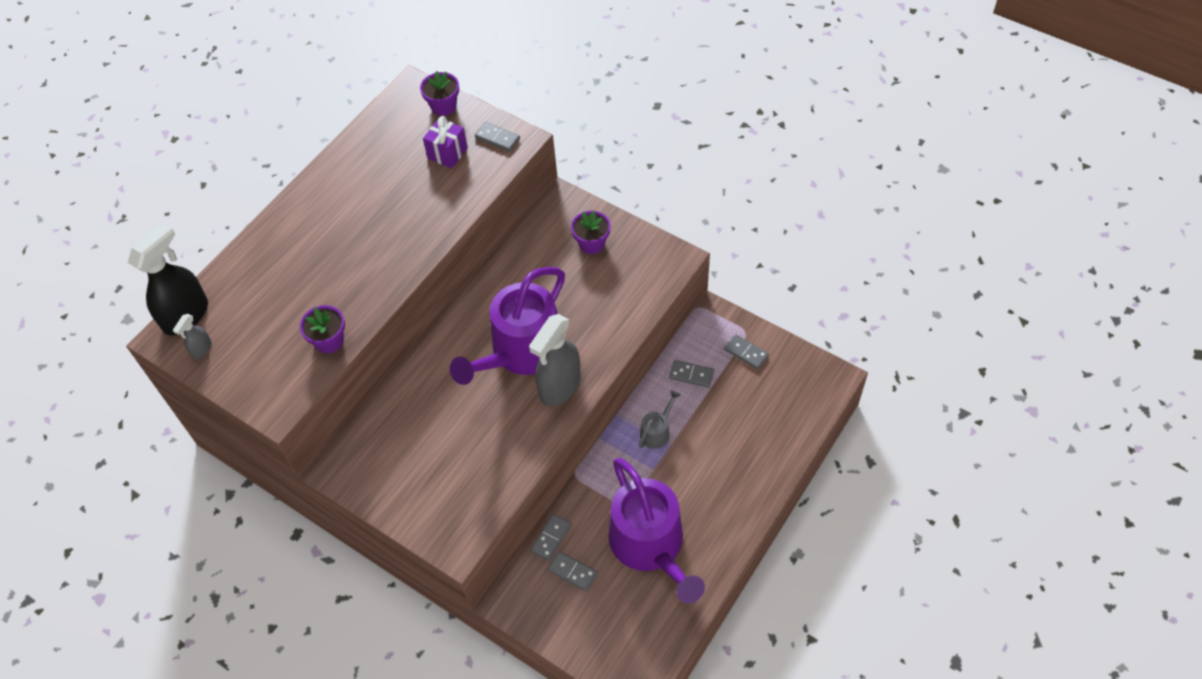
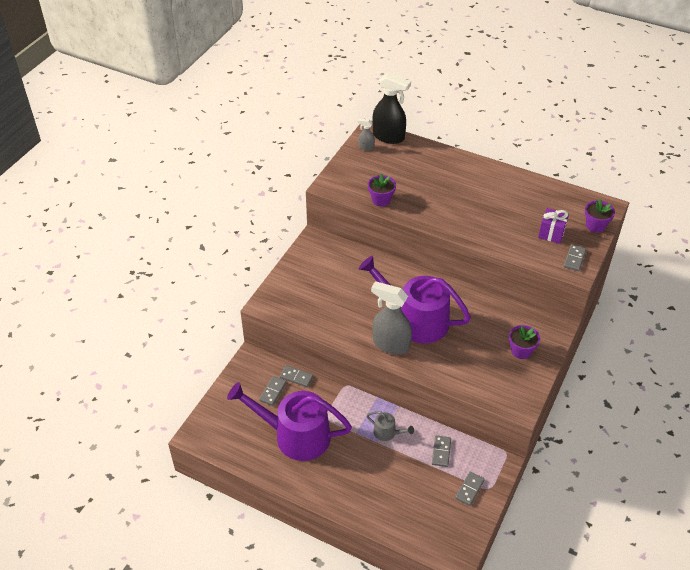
camera: 80 degrees right, 10 degrees down
(650, 545) = (295, 435): purple watering can -> purple watering can turned 45 degrees clockwise

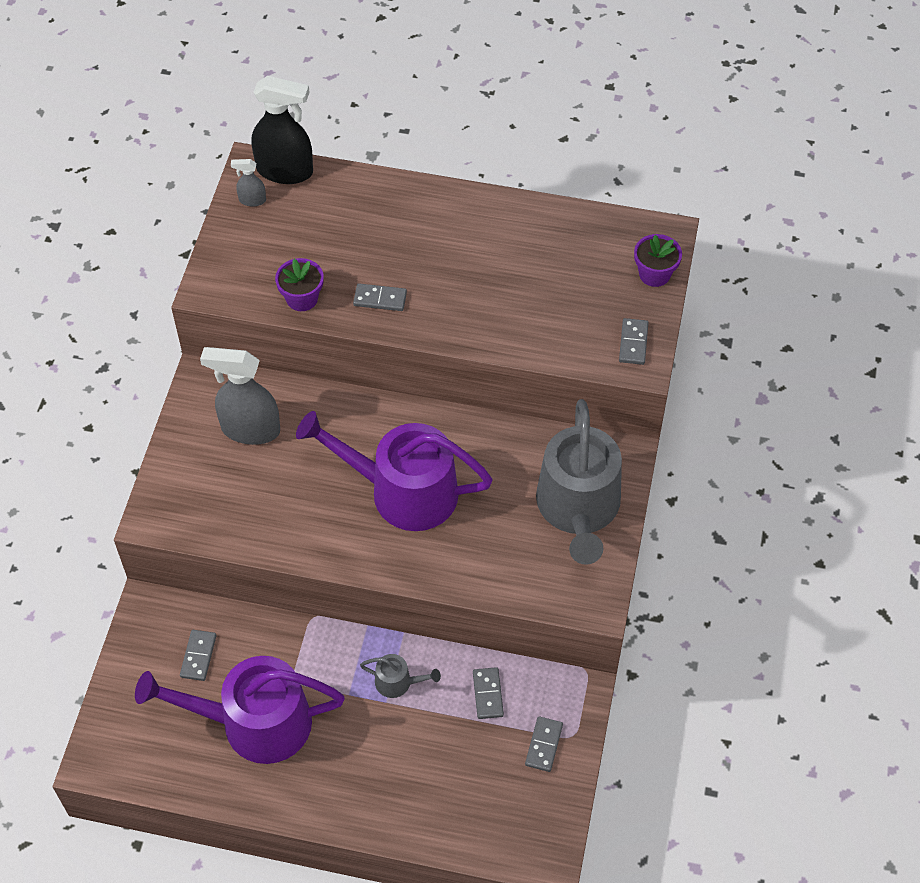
camera: 15 degrees left, 10 degrees up
(296, 377) = (230, 621): grey domino -> grey domino (380, 299)
(390, 344) = (373, 544): grey spray bottle -> grey spray bottle (250, 429)
(521, 351) = (578, 508): purple flower pot -> grey watering can
(551, 234) = (589, 304): purple gift -> none

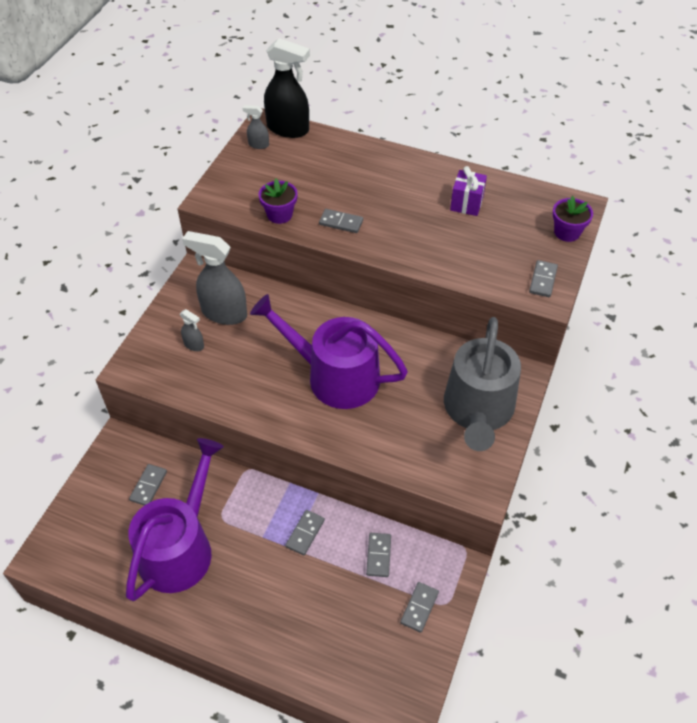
camera: 10 degrees right, 5 degrees down
(223, 477) = (194, 345): none -> grey spray bottle
(255, 723) = (180, 547): purple watering can -> purple watering can turned 105 degrees clockwise
(398, 682) = (305, 533): grey watering can -> grey domino
(529, 251) = (466, 204): none -> purple gift

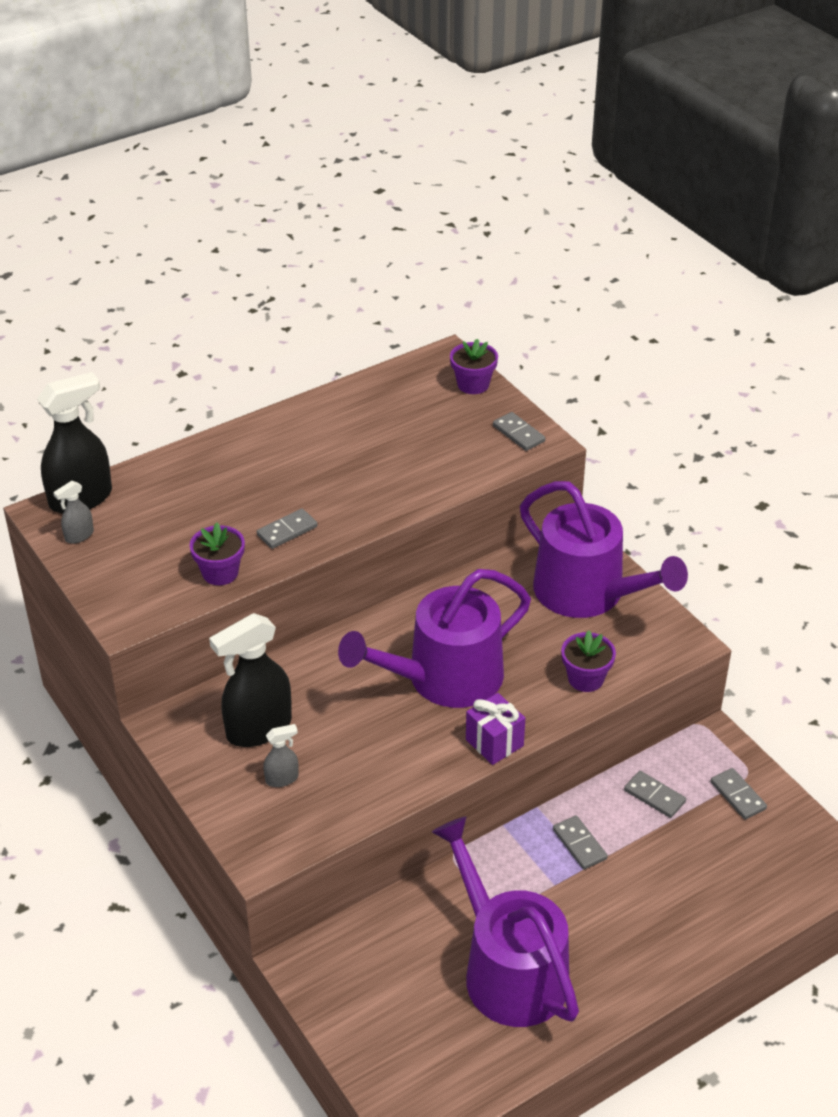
camera: 55 degrees left, 10 degrees down
(148, 486) = (396, 962): grey domino -> none
(224, 313) = (258, 729): grey spray bottle -> black spray bottle
(397, 450) = (585, 678): none -> purple flower pot
(466, 204) = (361, 427): purple gift -> purple gift (494, 743)
(478, 410) = (587, 593): grey watering can -> purple watering can

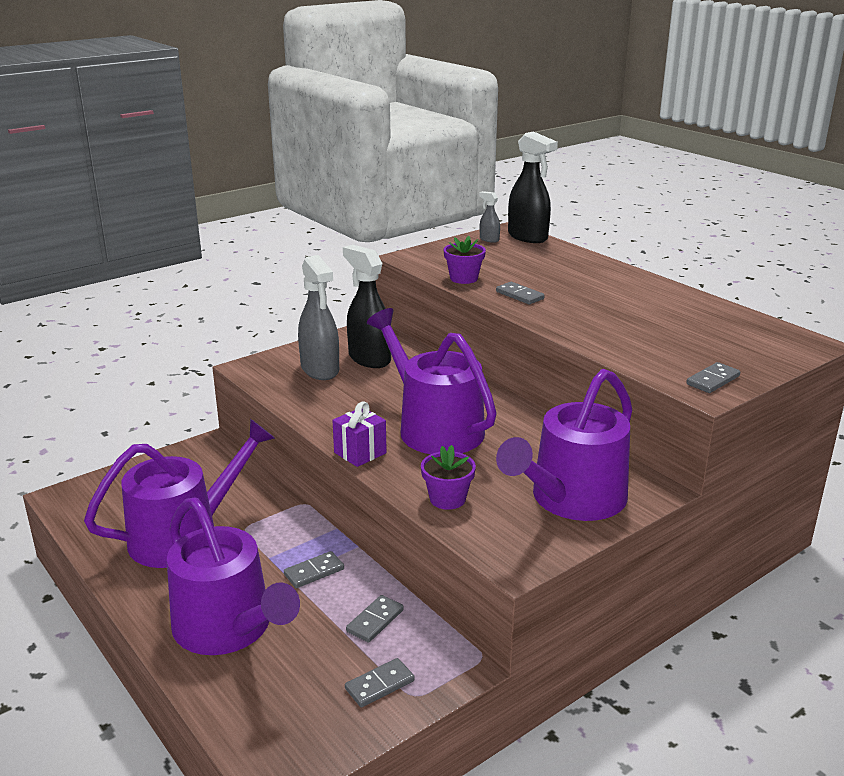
camera: 85 degrees right, 15 degrees down
(282, 779) = (320, 370): grey spray bottle -> grey spray bottle, size x2.14
(473, 384) = (777, 357): purple flower pot -> none
(668, 913) = (228, 628): none -> purple watering can

